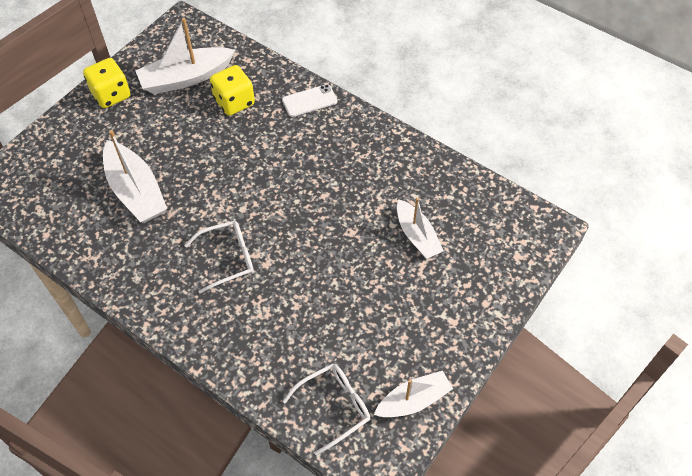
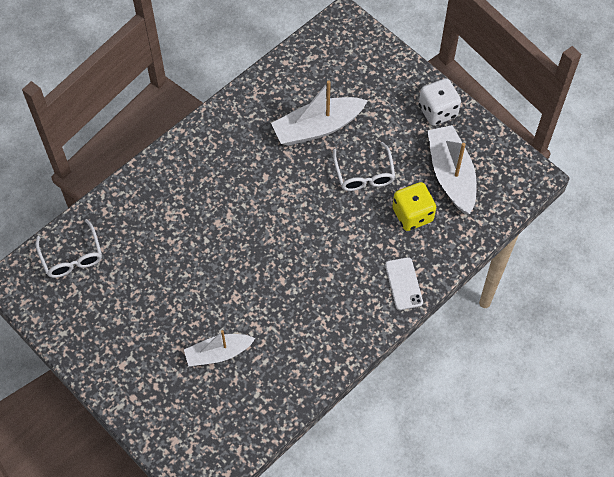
camera: 100 degrees right, 5 degrees up
(111, 95) = (437, 111): yellow dice -> white dice
(228, 258) = (230, 193): white glasses -> white glasses (364, 174)
(413, 400) = (60, 317): white boat -> none

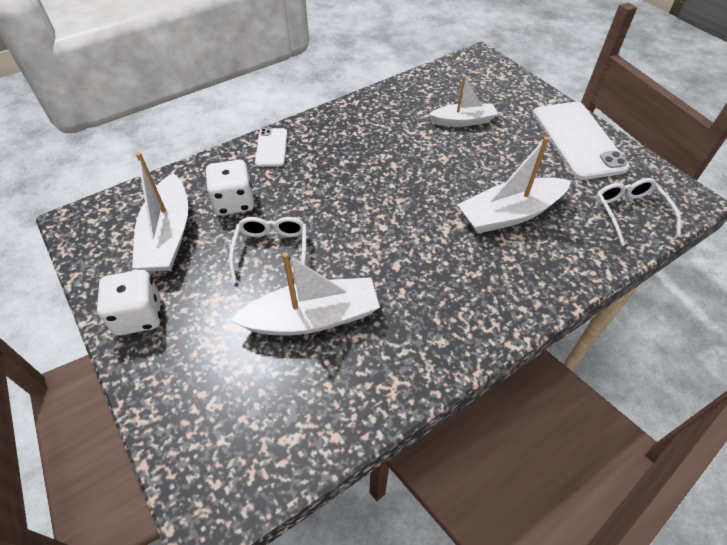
camera: 170 degrees left, 10 degrees down
(101, 343) = (577, 140): none -> white phone
(175, 239) = (509, 214): none -> white boat
(412, 215) = (234, 202): yellow dice -> white dice

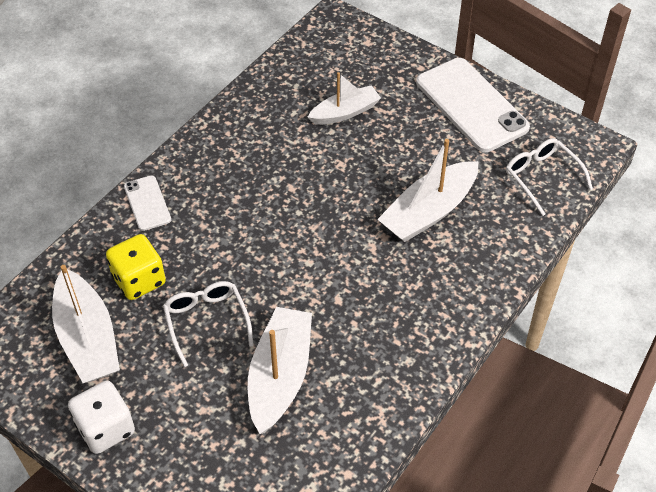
camera: 20 degrees left, 0 degrees up
(234, 202) = (139, 280): white dice -> yellow dice
(313, 318) = (280, 376): white boat -> white boat turned 45 degrees counterclockwise

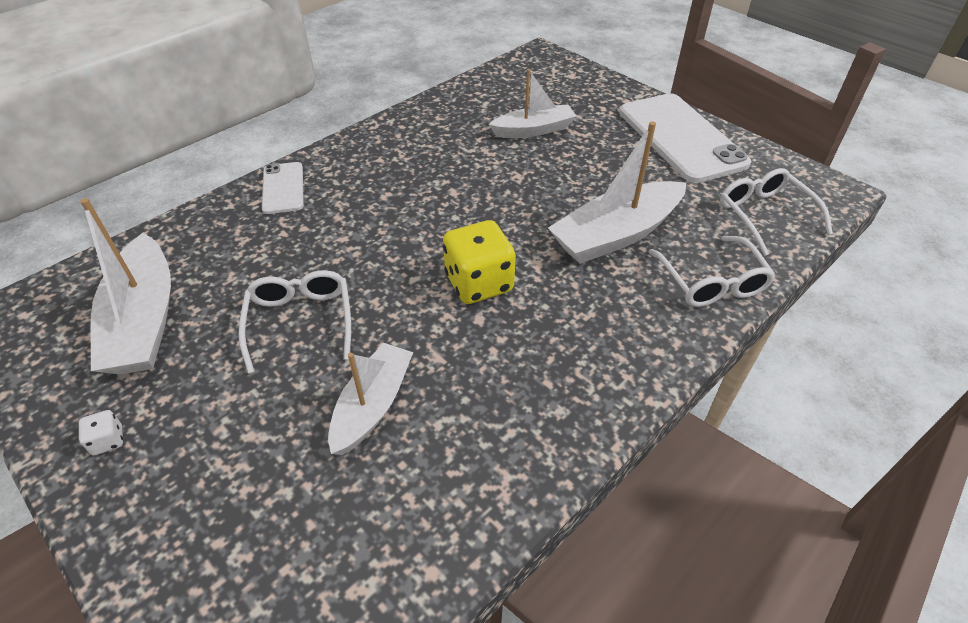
camera: 10 degrees right, 5 degrees down
(106, 428) = (108, 441): white dice -> white dice, size x0.44
(139, 280) = (238, 264): yellow dice -> yellow dice (479, 283)
(280, 376) = (373, 405): white boat -> white boat, size x0.65
(504, 244) = (711, 282): none -> white glasses

